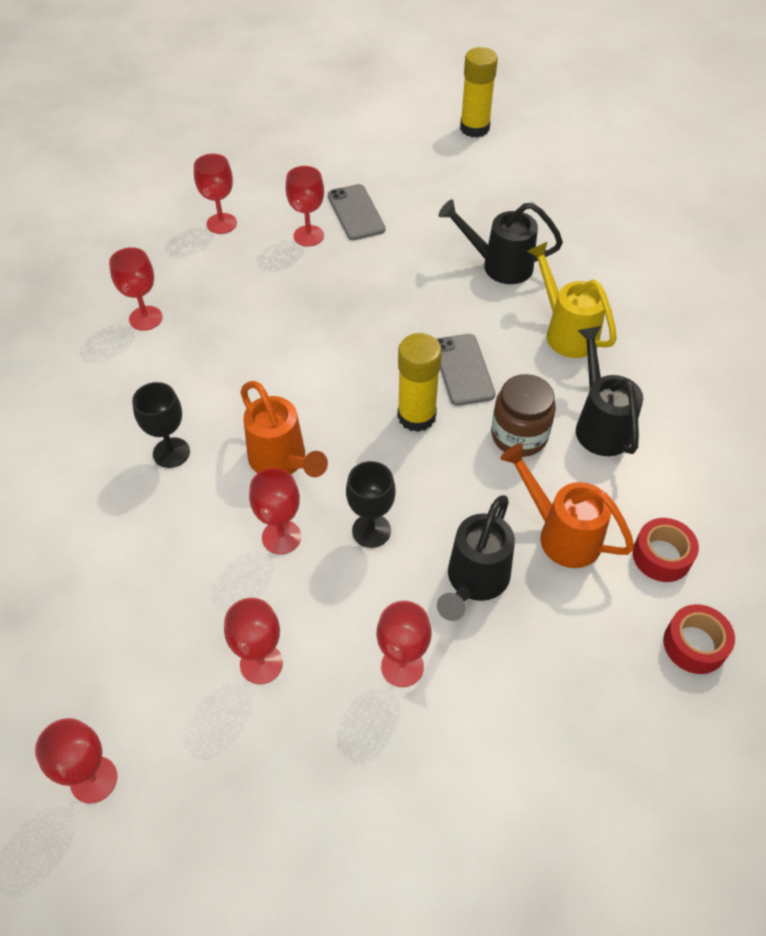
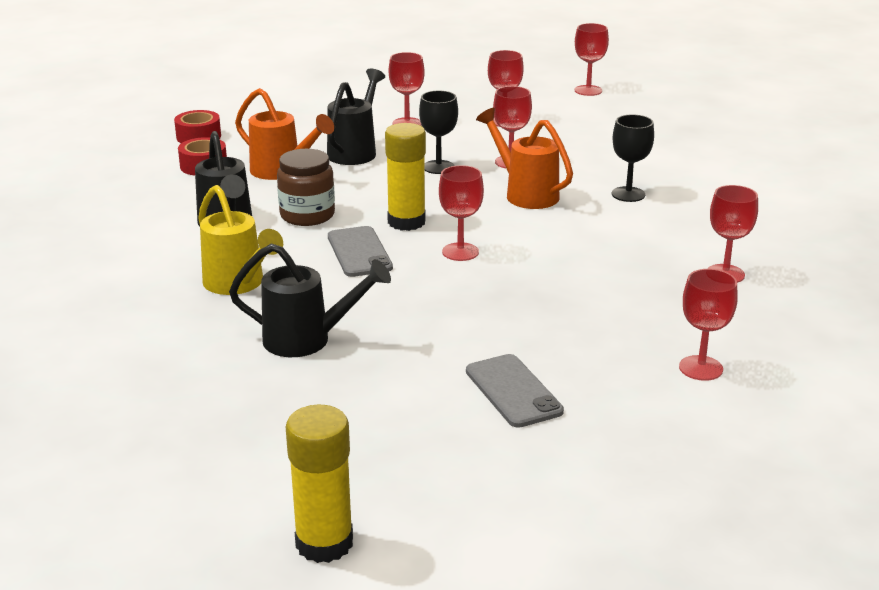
camera: 175 degrees right, 25 degrees down
(308, 236) = (571, 360): red goblet -> red goblet (460, 252)

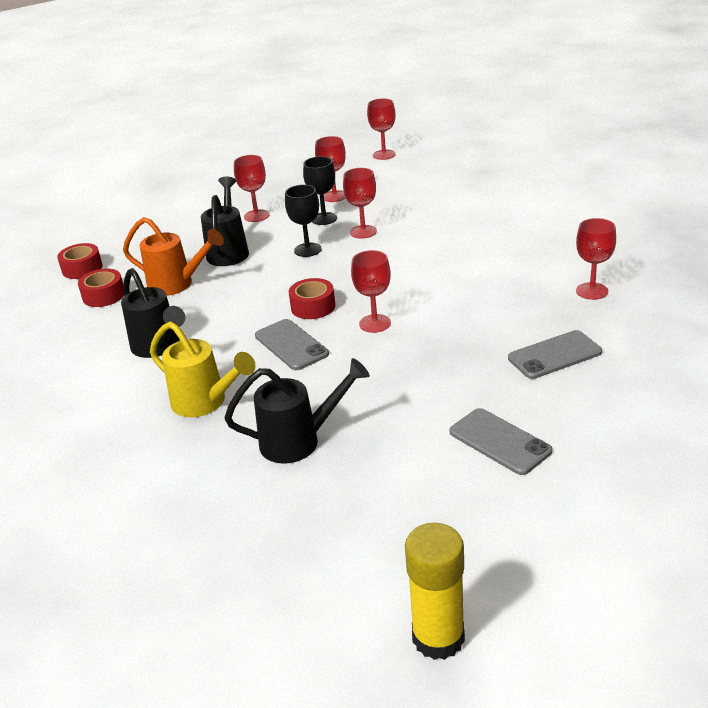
camera: 15 degrees left, 5 degrees up
(307, 215) = (225, 321): brown jar -> none
(406, 222) = (313, 307): yellow glue stick -> red tape
(526, 194) = (394, 257): orange watering can -> none
(628, 194) = (473, 239): black goblet -> black goblet (324, 219)
(634, 326) = (554, 355): none -> grey phone
(700, 368) = (628, 379): red goblet -> none

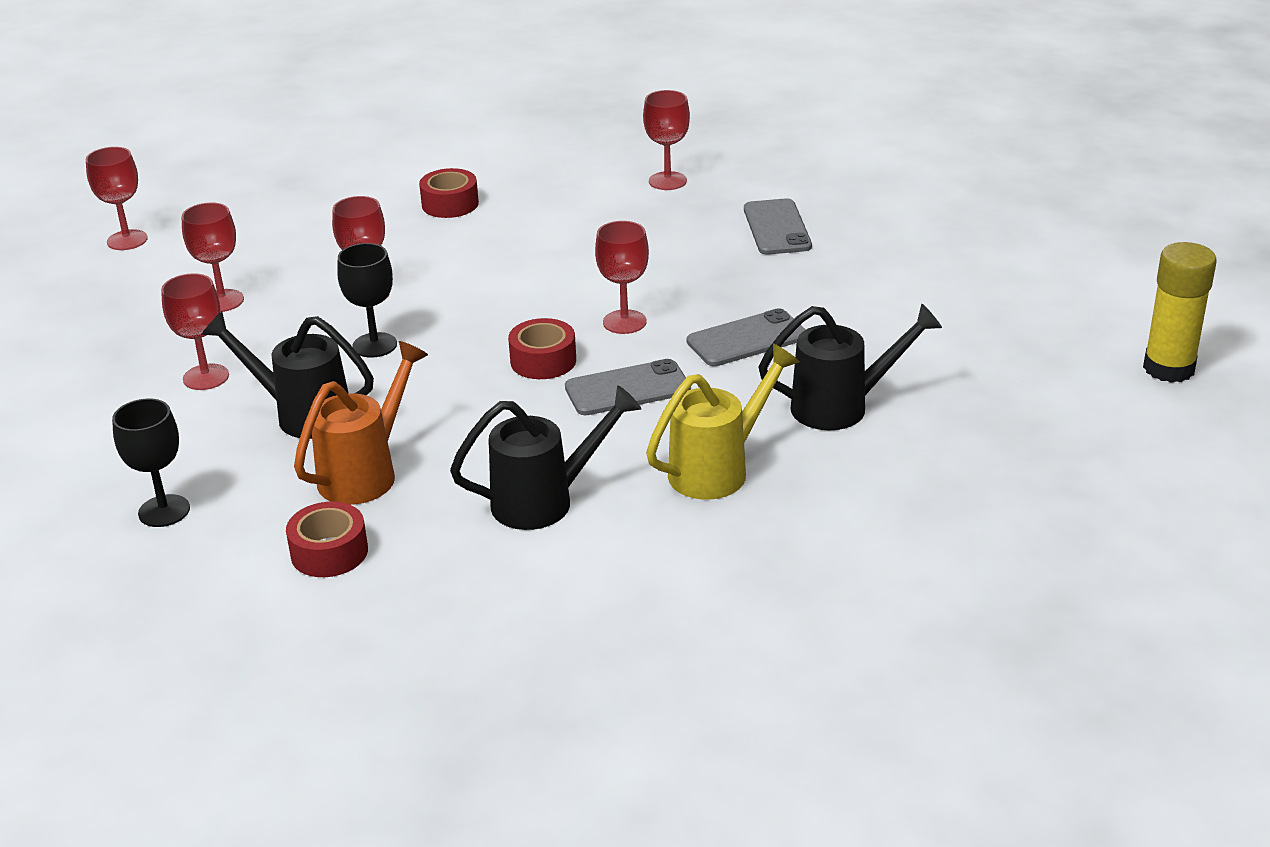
camera: 75 degrees left, 0 degrees up
(82, 268) = (200, 576): red tape -> red tape (450, 204)
(299, 441) = (841, 407): black watering can -> black watering can turned 75 degrees clockwise
(324, 219) = (289, 319): black goblet -> black goblet (164, 511)
(499, 441) = (908, 287): grey phone -> grey phone (747, 339)

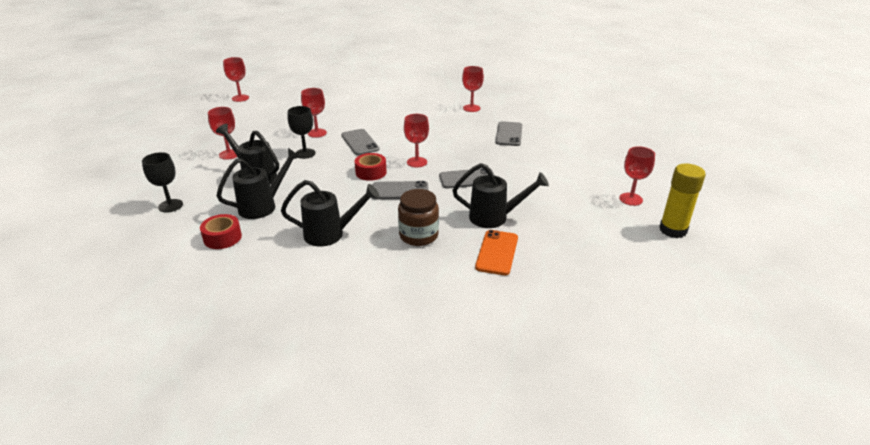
camera: 15 degrees right, 0 degrees up
(222, 301) = (258, 126): red goblet -> red goblet (630, 199)
(365, 473) = (263, 206): orange watering can -> black watering can
(450, 204) = (374, 104): red tape -> none
(477, 299) = (360, 142): none -> grey phone
(718, 469) = (418, 235): yellow watering can -> brown jar
(881, 472) = (497, 252): none -> orange phone

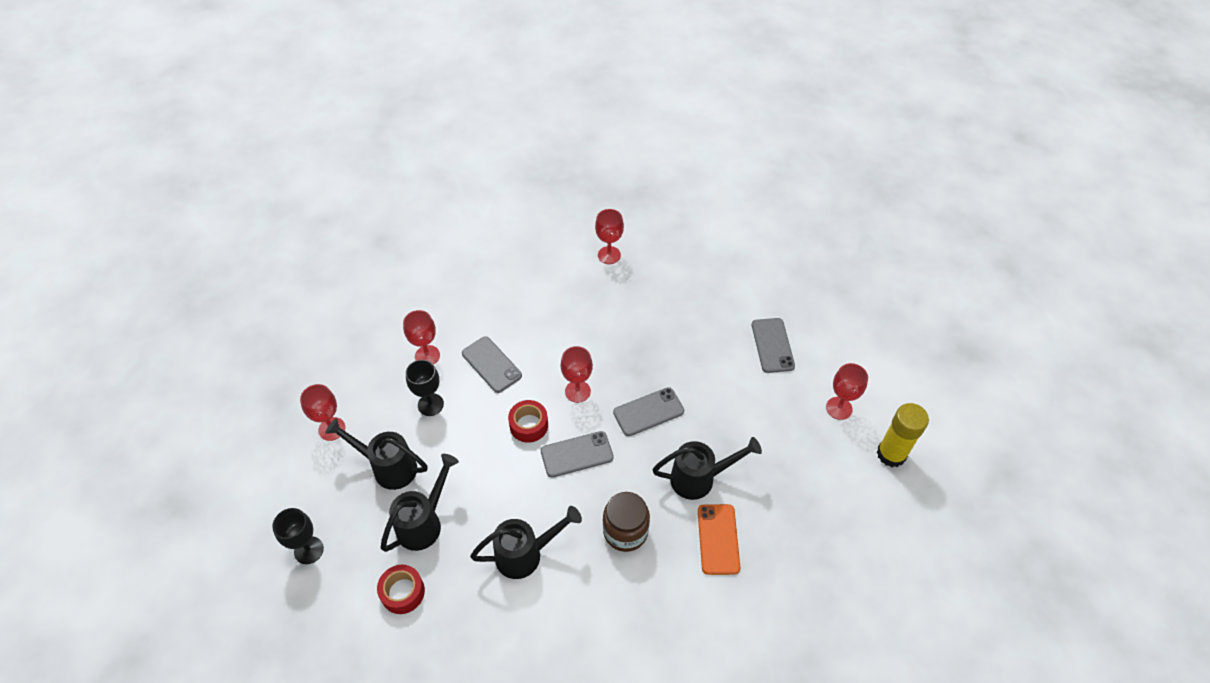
camera: 15 degrees left, 20 degrees up
(240, 98) = (284, 294): red goblet -> none
(509, 134) = (672, 305): grey phone -> grey phone (772, 345)

